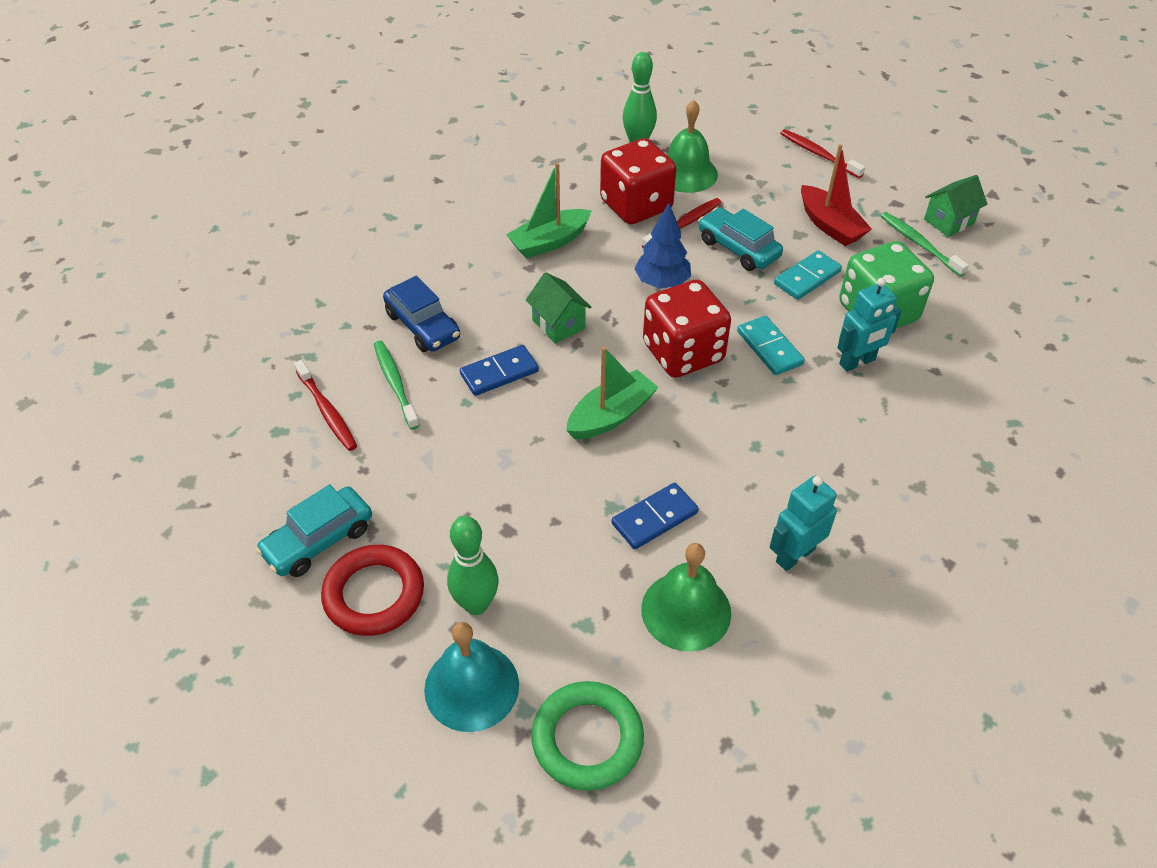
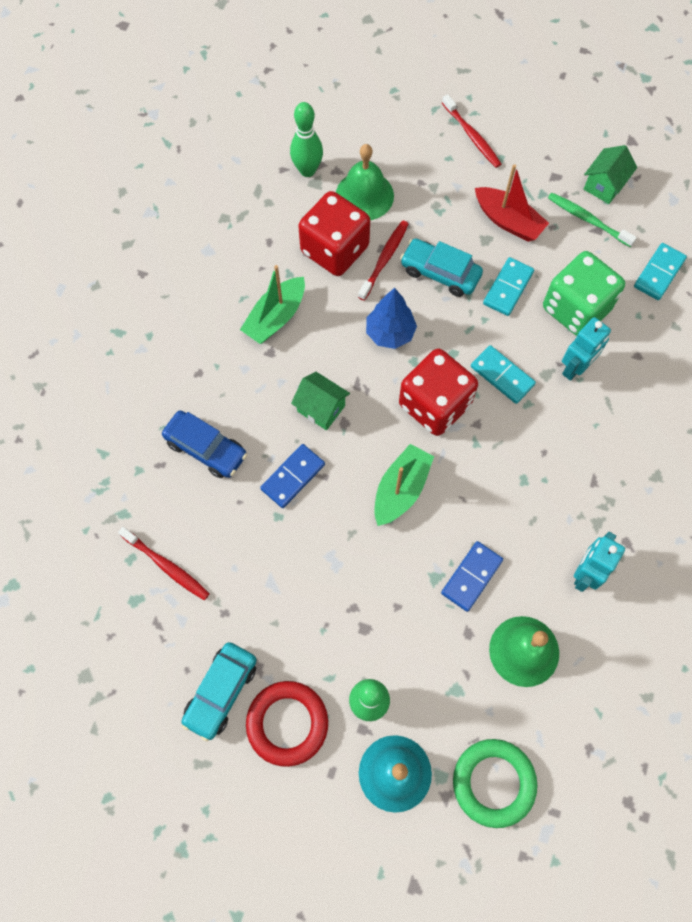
camera: 20 degrees left, 20 degrees up
(395, 383) = (210, 518): green toothbrush -> none
(818, 154) = (472, 136): red toothbrush -> red toothbrush turned 150 degrees counterclockwise
(986, 306) = (659, 273): none -> turquoise domino

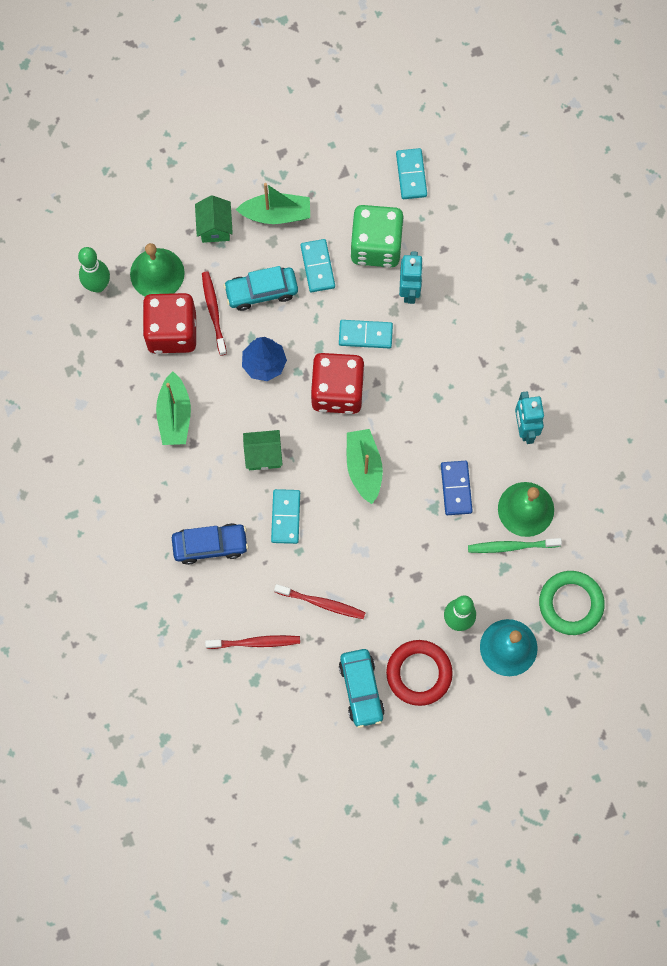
camera: 40 degrees left, 5 degrees up
(293, 477) = (285, 517): blue domino -> turquoise domino
(472, 136) = (195, 165): red toothbrush -> red toothbrush (322, 603)
(508, 221) = (276, 214): red boat -> green boat
(588, 219) = (331, 170): green toothbrush -> green toothbrush (511, 546)
(604, 185) = (321, 134): green house -> green house (215, 227)

